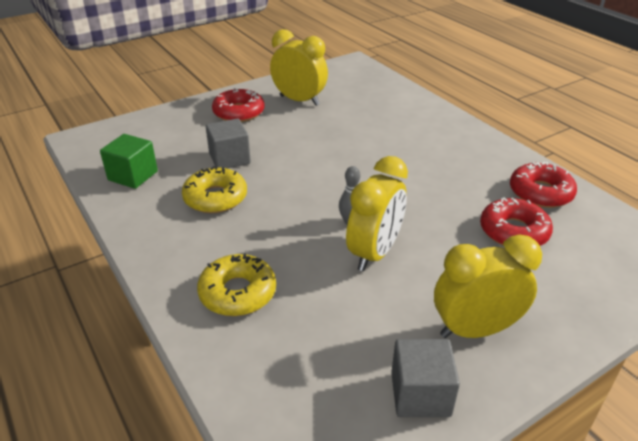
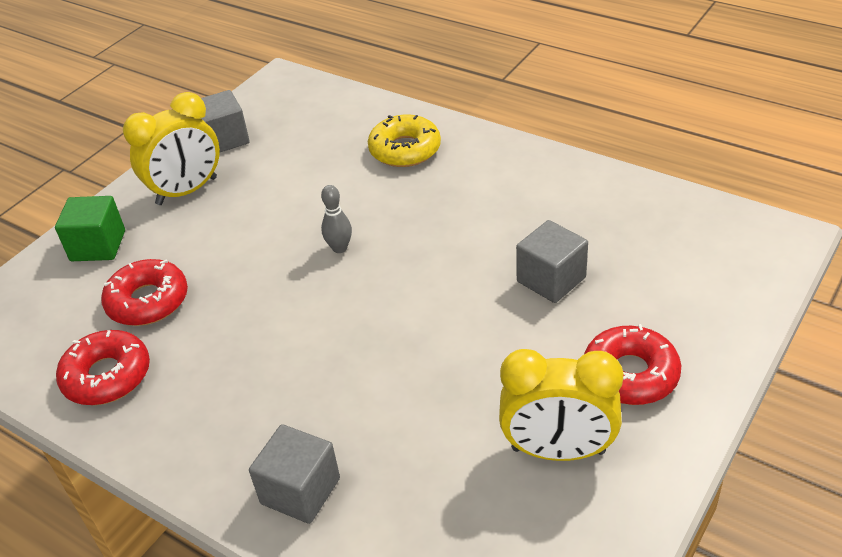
camera: 160 degrees right, 5 degrees up
(133, 176) = (638, 213): green cube -> green cube (98, 246)
(215, 198) = (512, 222): yellow donut -> none
(374, 253) = (298, 224): yellow clock -> none
(427, 118) = (300, 491): none -> grey cube

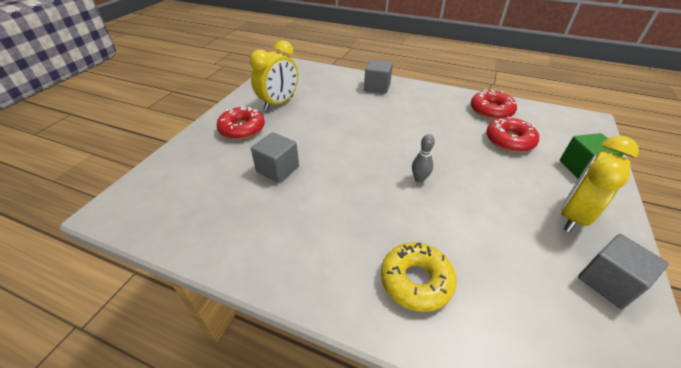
camera: 165 degrees right, 0 degrees up
(558, 451) = (279, 103): yellow clock -> yellow clock turned 135 degrees clockwise

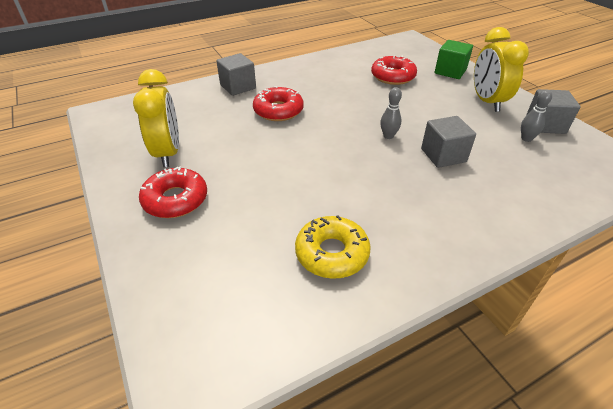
camera: 50 degrees left, 0 degrees up
(277, 169) = (281, 205): grey cube -> grey cube (443, 155)
(416, 281) = (489, 196): yellow donut -> yellow donut (332, 253)
(491, 110) = (350, 61): red donut -> red donut (278, 110)
(554, 274) = (526, 139): none -> grey bowling pin

